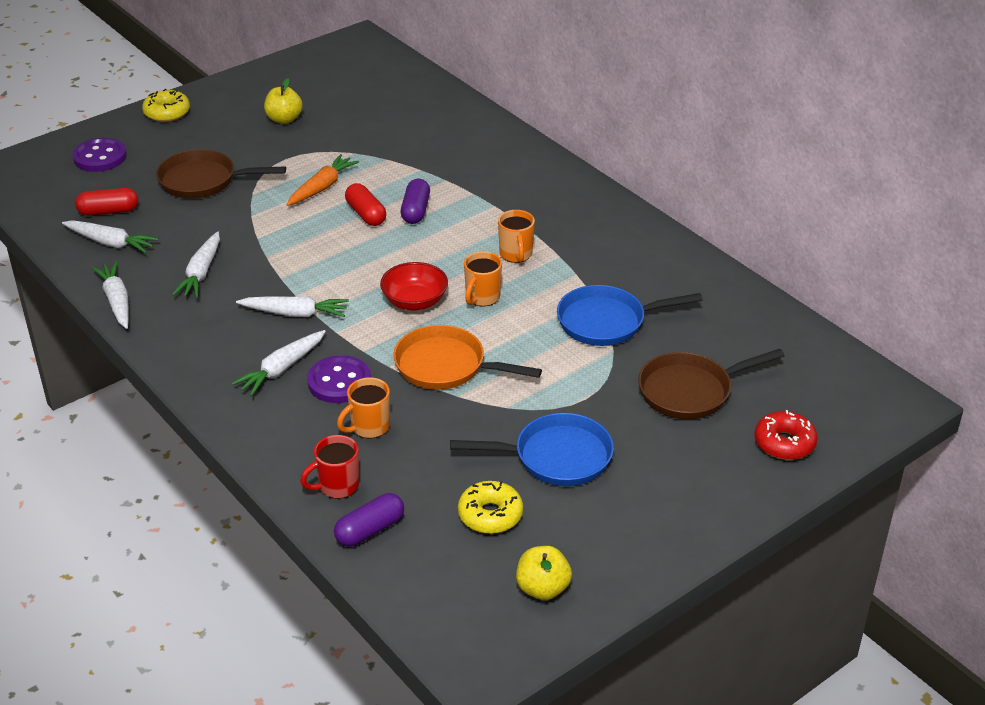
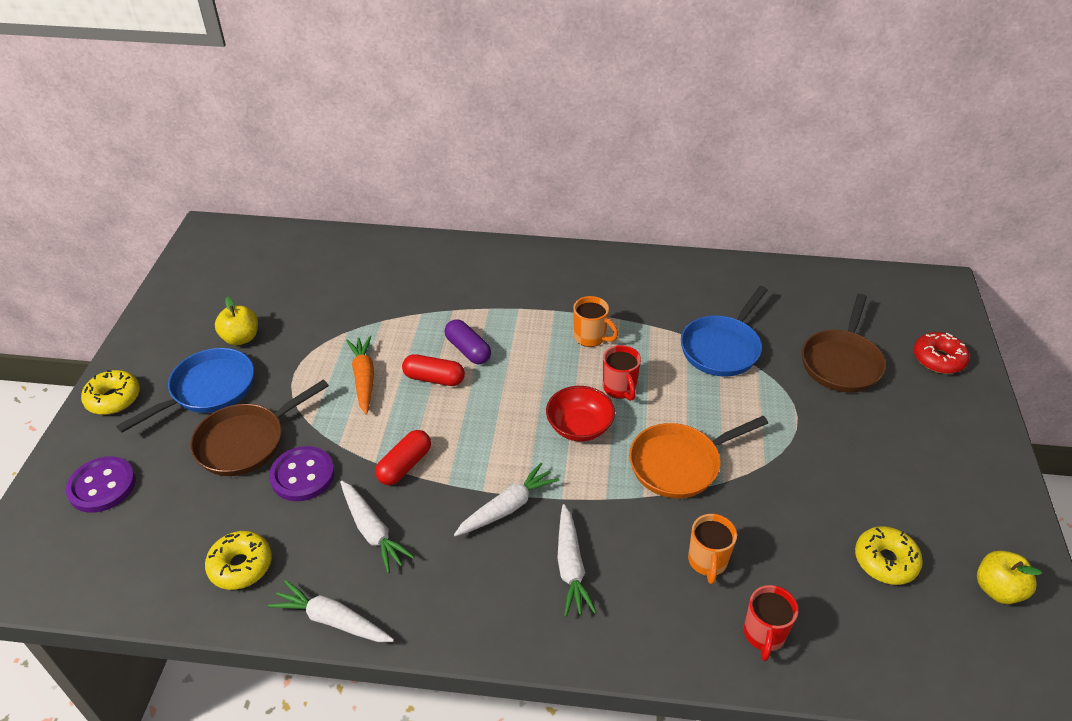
camera: 45 degrees left, 5 degrees up
(108, 211) = (192, 535): red capsule -> red capsule (405, 465)
(111, 243) = (241, 566): white carrot -> yellow donut
(339, 382) = (629, 540): purple button -> purple button (302, 475)
(370, 530) = (840, 651): purple capsule -> none
(482, 298) = (620, 388): orange mug -> red mug
(556, 457) = (850, 477): blue pan -> blue pan (208, 390)

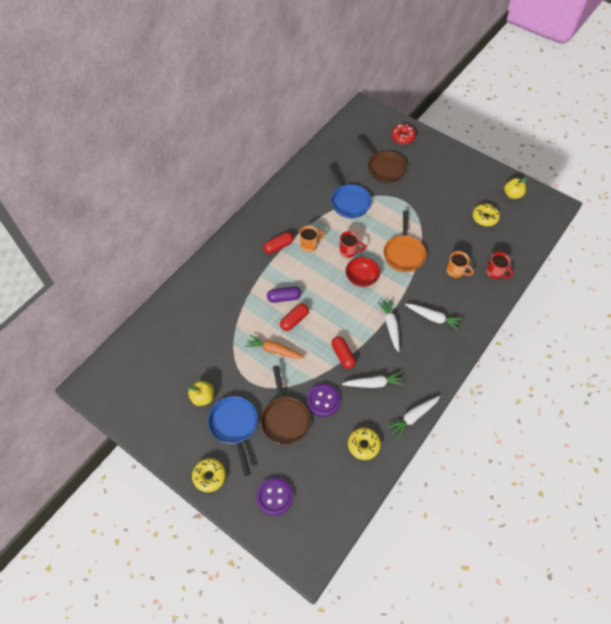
camera: 60 degrees left, 15 degrees up
(558, 305) = (278, 246): none -> red capsule

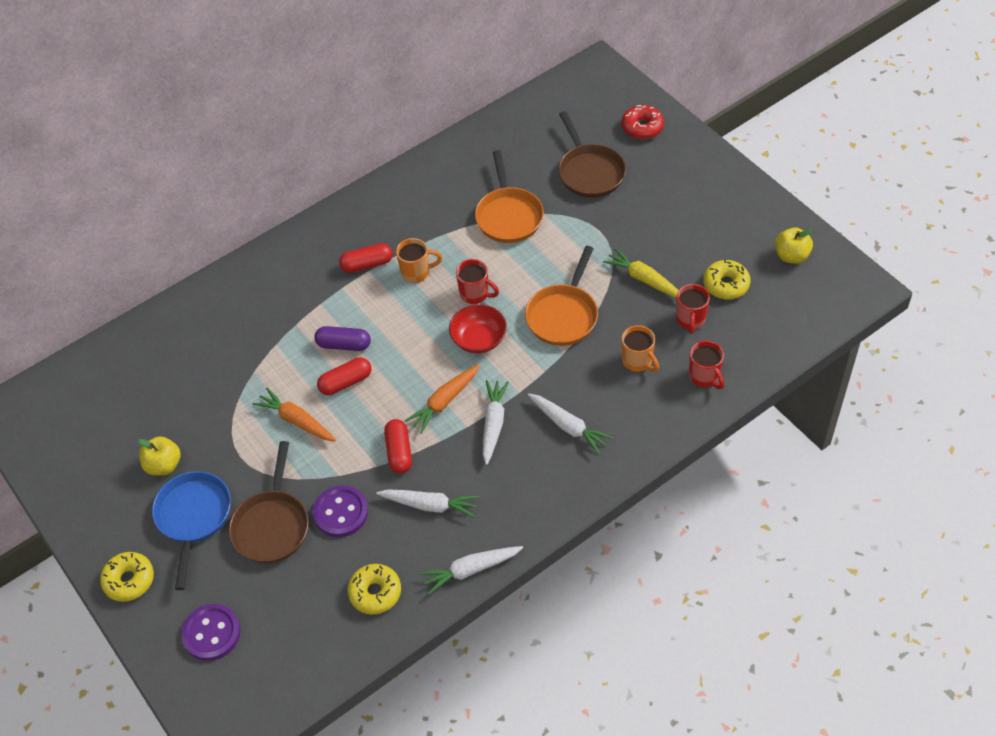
camera: 20 degrees right, 5 degrees down
(349, 202) = (508, 216): blue pan -> orange pan
(357, 319) = (444, 402): none -> orange carrot
(439, 224) = (644, 279): none -> yellow carrot
(474, 242) = (690, 320): none -> red mug

